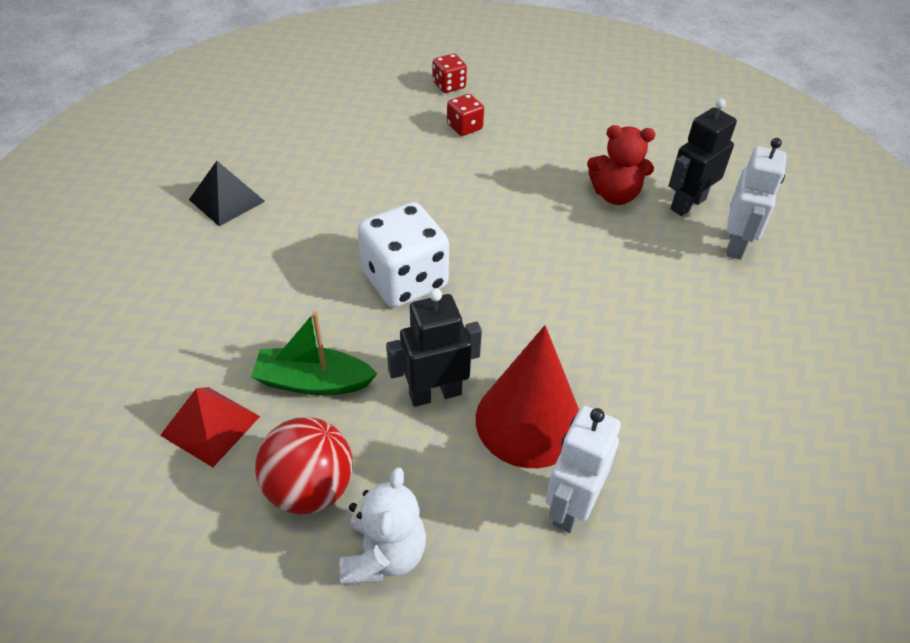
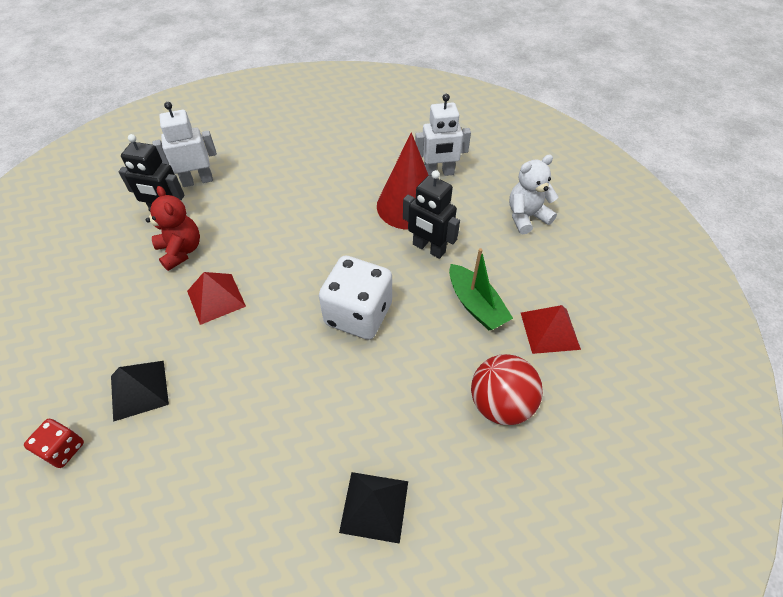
camera: 125 degrees left, 5 degrees up
(310, 488) = (530, 262): red ball -> red ball (500, 404)
(464, 127) = (139, 390): red dice -> black pyramid
(524, 195) = (216, 298): none -> red pyramid

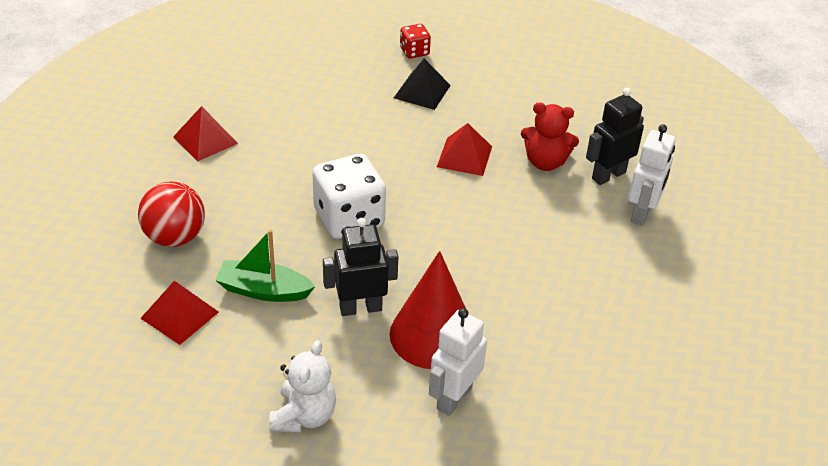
camera: 130 degrees right, 10 degrees down
(374, 506) = (205, 140): black pyramid -> red pyramid

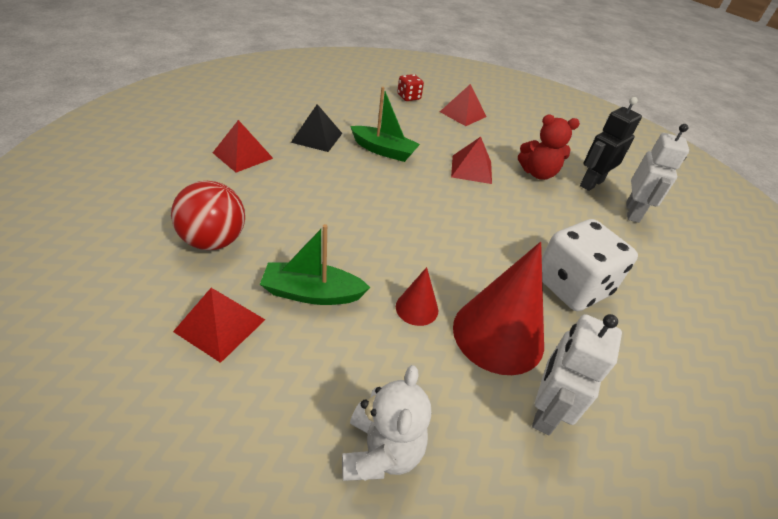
camera: 10 degrees left, 0 degrees up
(349, 218) = (385, 220): white dice -> white dice (572, 286)
(360, 308) = (417, 308): black robot -> red cone
(365, 132) = (383, 150): none -> green boat
(422, 91) = (422, 123): black pyramid -> black pyramid (317, 137)
(479, 76) = (463, 114): none -> red pyramid

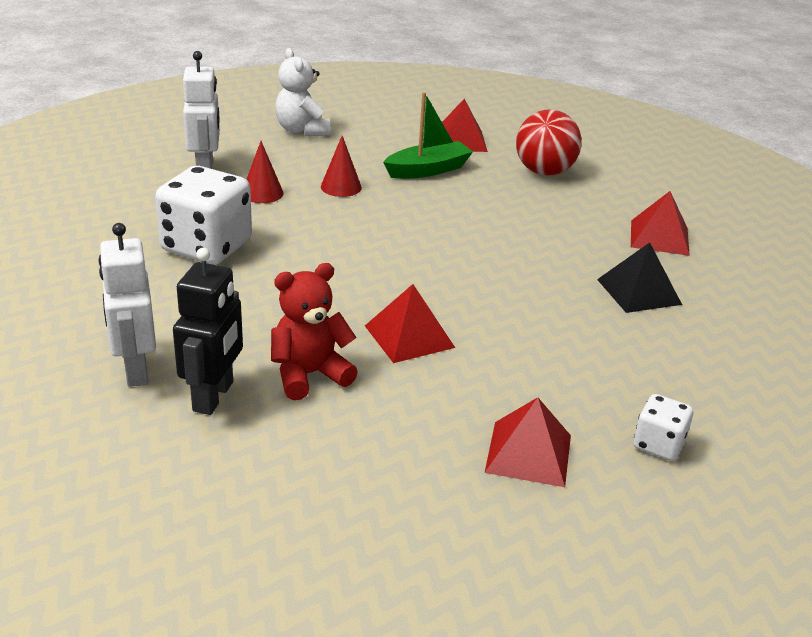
camera: 150 degrees right, 10 degrees down
(383, 150) = (544, 311): green boat -> none
(408, 97) = (658, 444): red dice -> white dice
(498, 334) = (262, 193): red cone -> red cone, size x0.48

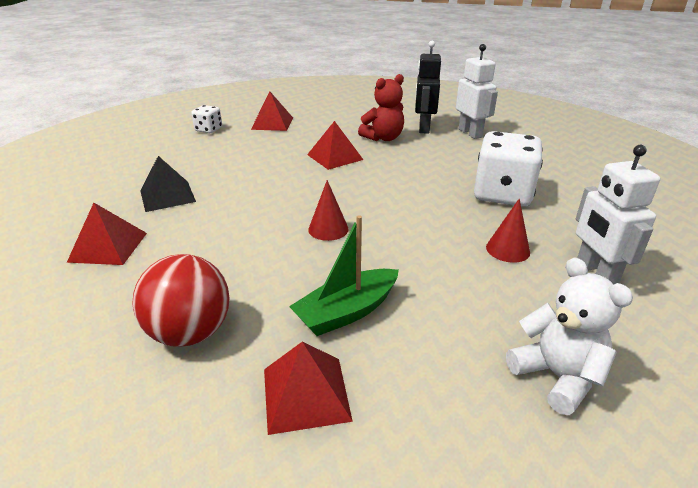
camera: 175 degrees right, 0 degrees up
(341, 187) = (436, 268): red cone -> red cone (328, 229)

